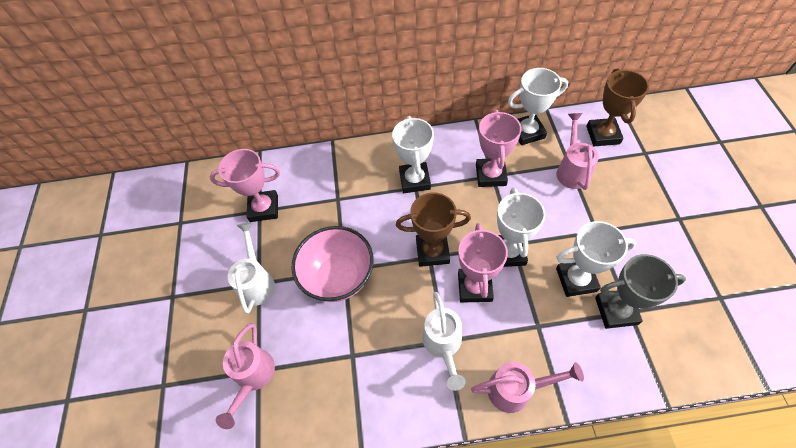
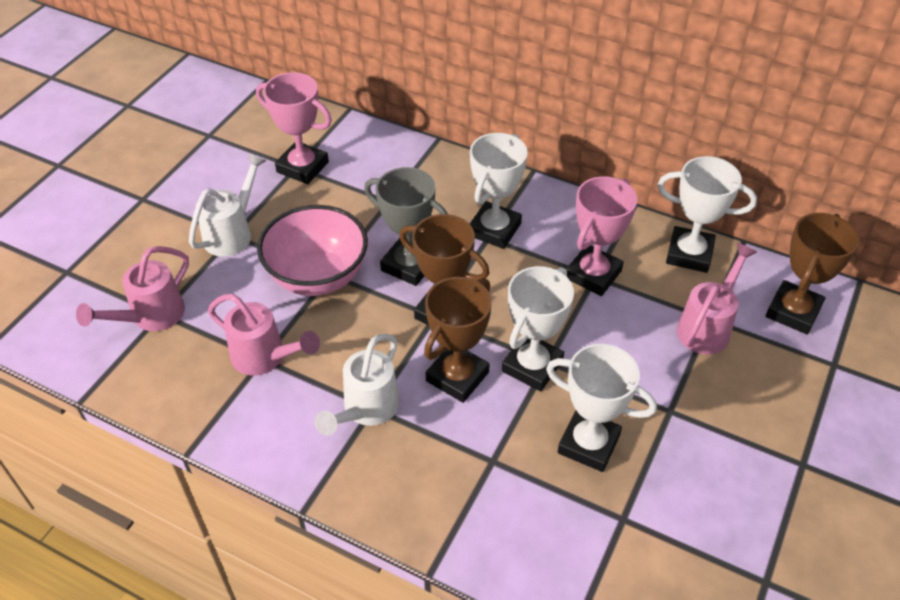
camera: 30 degrees right, 10 degrees down
(474, 287) = (457, 376): pink trophy -> brown trophy
(516, 389) = (404, 504): pink watering can -> pink watering can (265, 357)
(616, 311) = (606, 506): grey trophy -> grey trophy (409, 265)

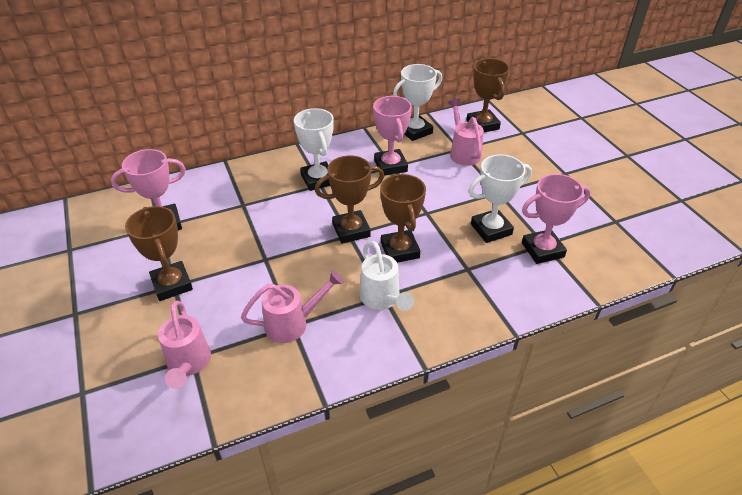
camera: 50 degrees left, 5 degrees down
(232, 233) = (172, 284): white watering can -> brown trophy
(318, 277) = (260, 265): pink bowl -> none
(409, 265) = (301, 224): grey trophy -> none
(532, 366) = (423, 219): white trophy -> none
(609, 522) = (542, 250): none -> pink trophy

